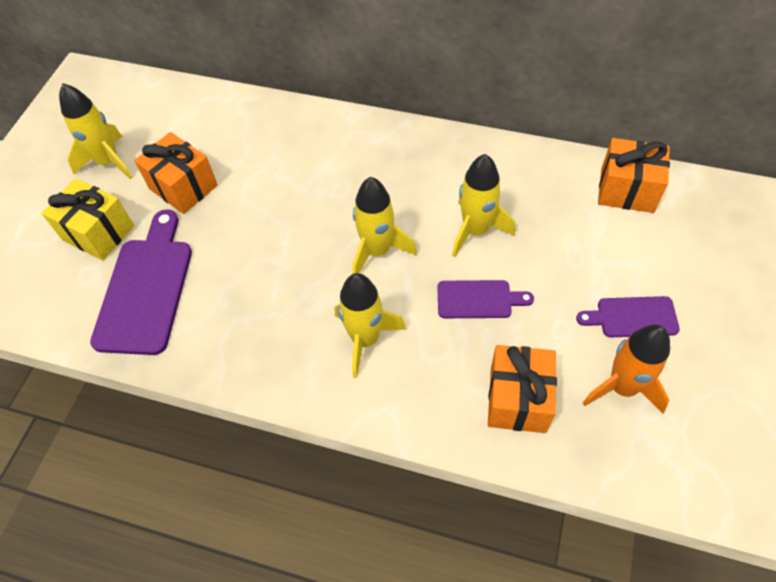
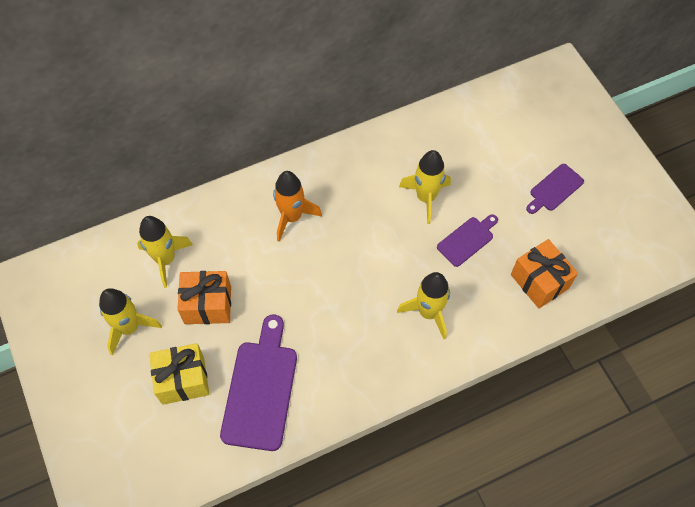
camera: 45 degrees left, 5 degrees up
(146, 289) = (260, 389): purple cutting board -> purple cutting board turned 45 degrees clockwise
(377, 251) = (381, 253): yellow rocket -> yellow rocket (165, 259)
(622, 387) = (582, 233): orange rocket -> orange rocket (292, 217)
(627, 190) = (486, 110): orange gift -> none

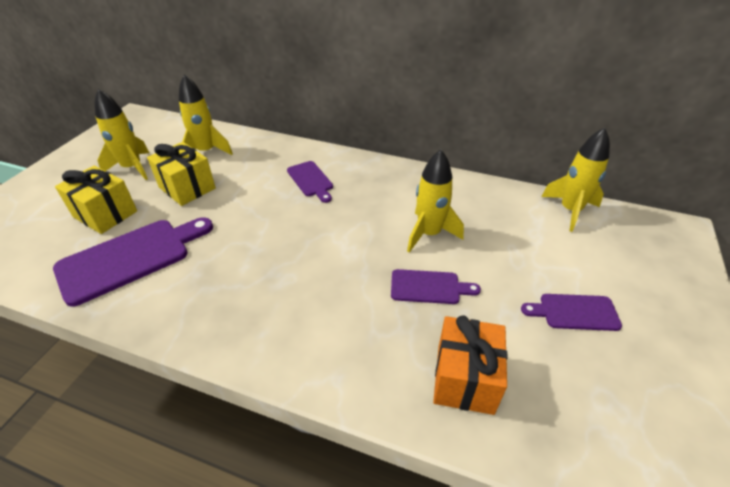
camera: 45 degrees right, 20 degrees down
(208, 305) = (187, 188): orange gift -> yellow gift
(292, 217) = (311, 180): orange rocket -> purple cutting board
(428, 312) = (320, 313): yellow rocket -> yellow rocket (570, 210)

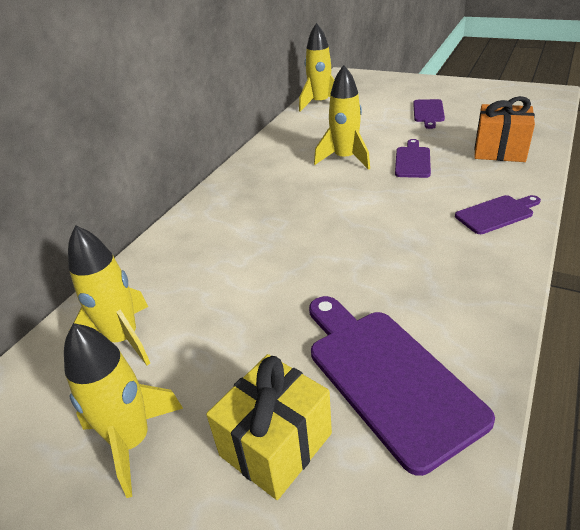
camera: 80 degrees left, 5 degrees down
(187, 188) = (224, 344): yellow gift -> none
(311, 180) = (240, 228): purple cutting board -> purple cutting board (496, 214)

